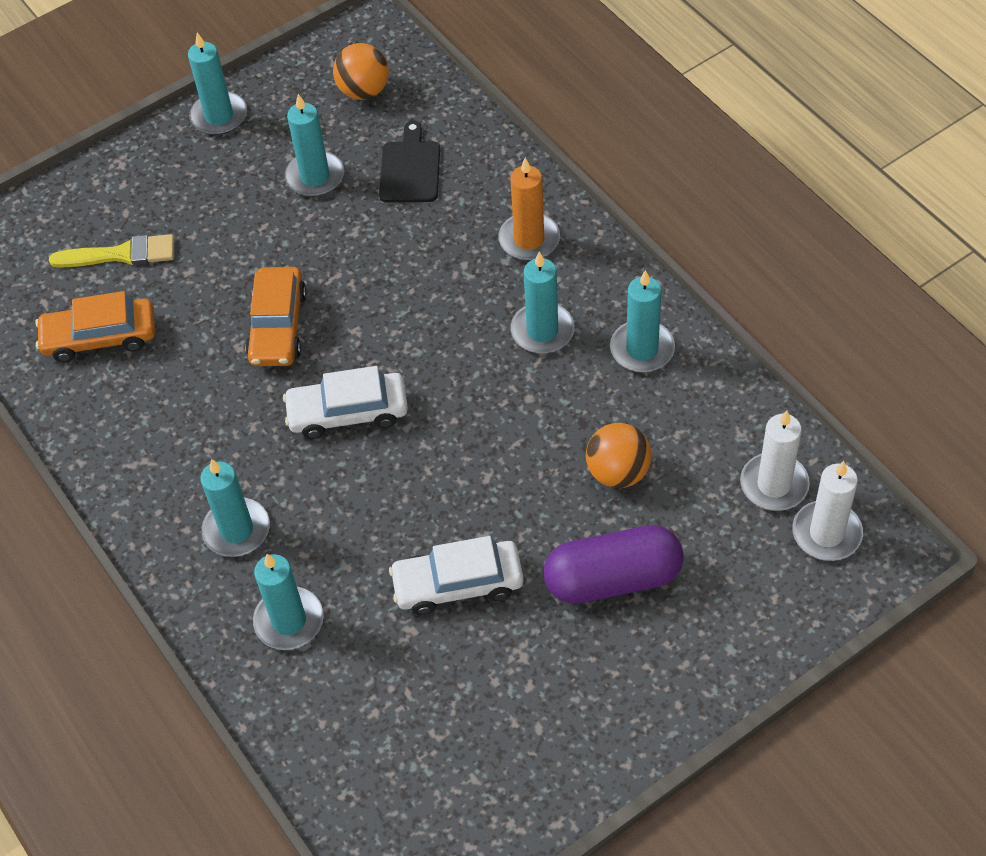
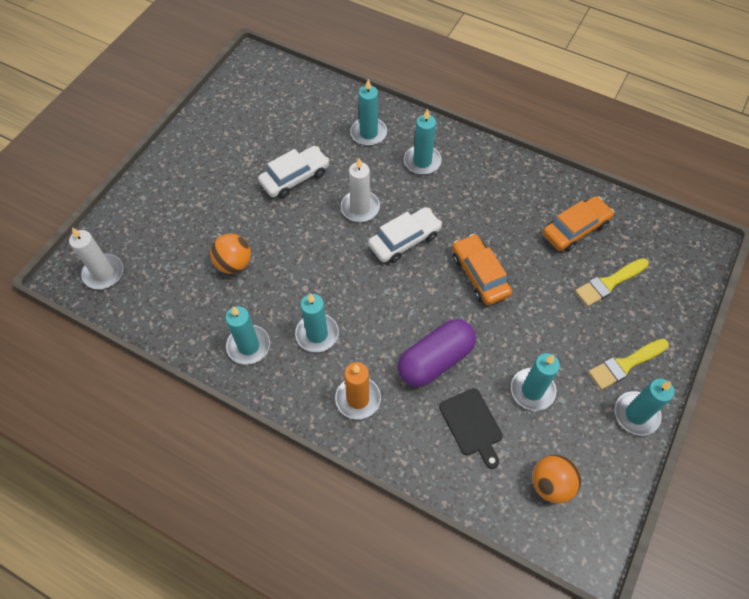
camera: 150 degrees right, 5 degrees up
(186, 164) = (625, 364): none -> yellow brush
(613, 579) = (215, 208): purple capsule -> purple capsule (435, 360)
(774, 484) = (140, 290): white candle -> white candle (360, 208)

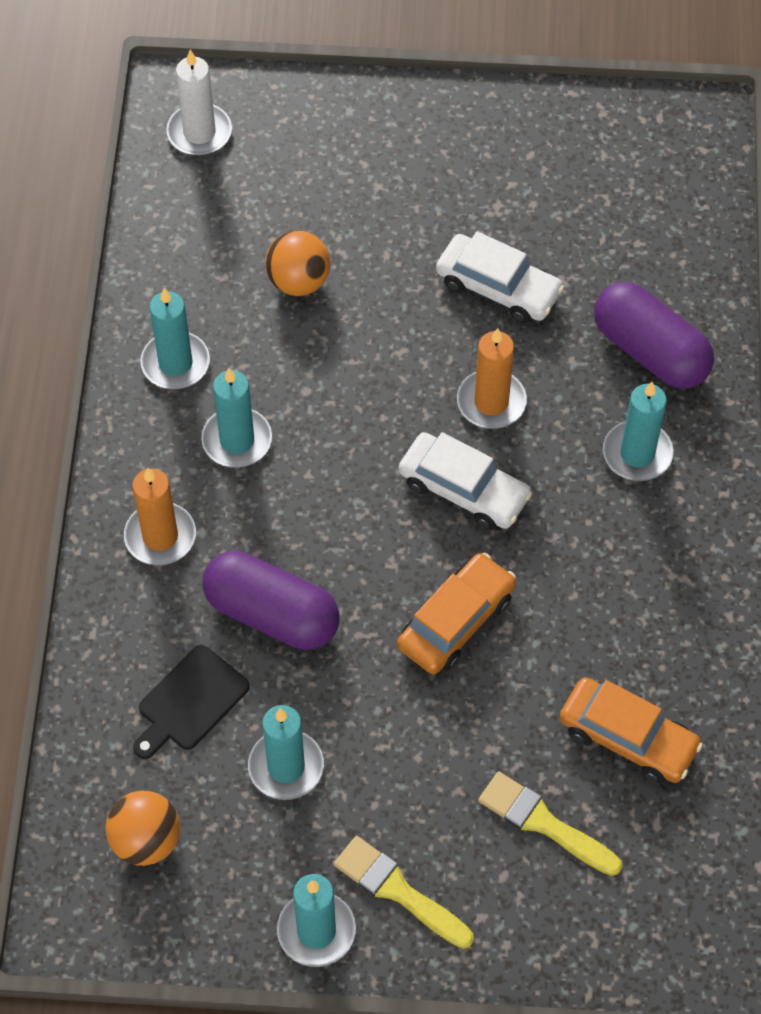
camera: 65 degrees right, 0 degrees up
(360, 208) = (491, 402): white candle -> orange candle
(368, 133) = (650, 351): turquoise candle -> purple capsule

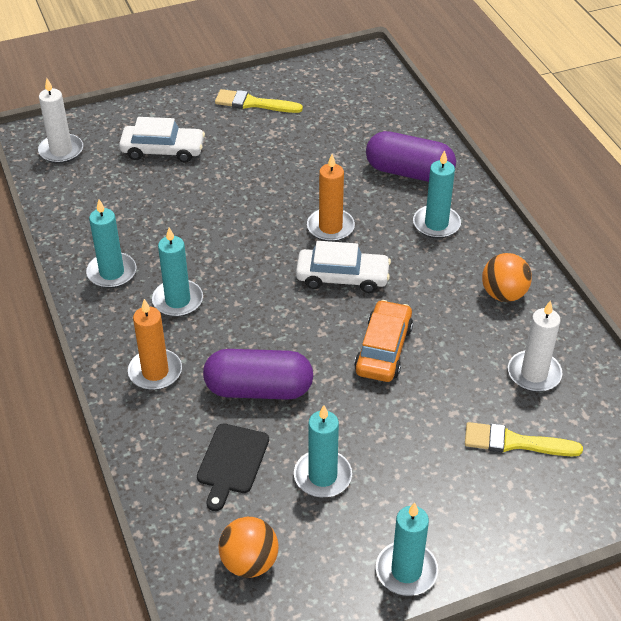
camera: 25 degrees left, 15 degrees down
(298, 281) = (169, 205): orange ball -> orange ball (503, 294)
(398, 891) = (446, 522): yellow brush -> yellow brush (253, 103)
(498, 287) = (298, 170): white car -> white car (163, 150)
(628, 737) = (534, 373): orange car -> white candle

